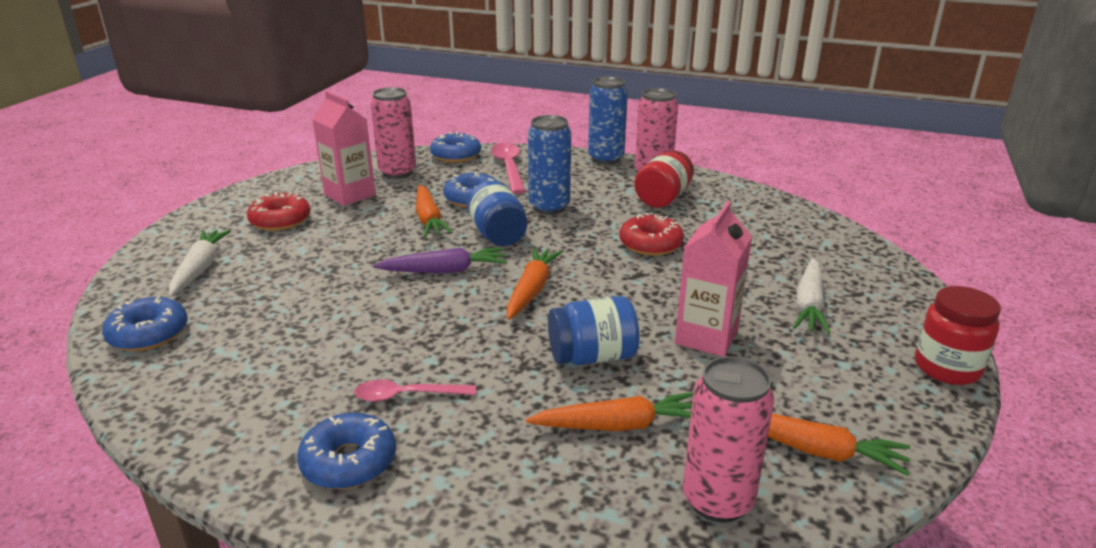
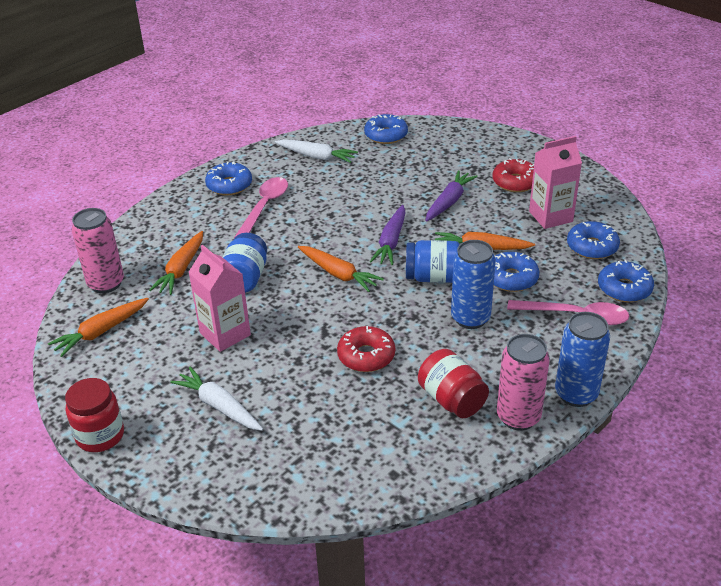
camera: 115 degrees right, 10 degrees up
(200, 268) = (456, 150): white carrot -> white carrot (317, 156)
(338, 251) = (449, 201): none -> purple carrot
(397, 172) = (592, 247): pink can -> blue donut
(407, 395) = (264, 207): pink spoon -> pink spoon, size x1.52

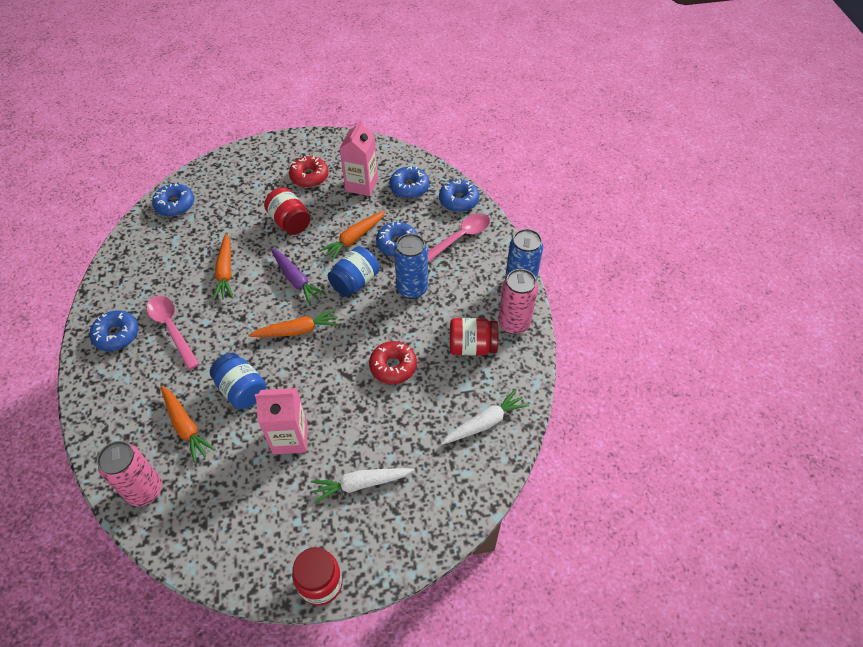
camera: 55 degrees left, 15 degrees up
(101, 332) = (202, 524): orange carrot -> orange carrot (225, 272)
(317, 156) = (149, 259): white carrot -> white carrot (485, 422)
(449, 201) = (290, 222): purple carrot -> red jar

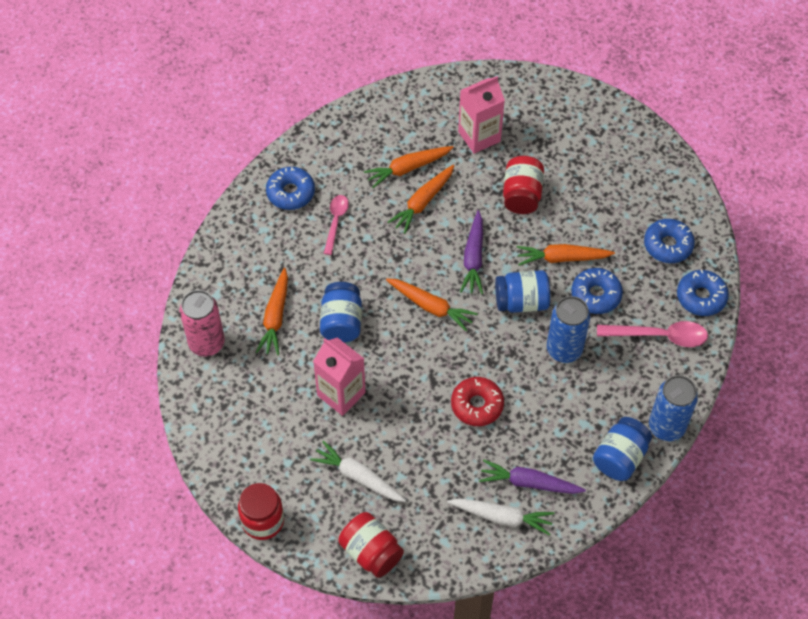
camera: 45 degrees right, 5 degrees up
(172, 328) = (336, 222): pink spoon -> pink spoon, size x0.66
(175, 205) = (439, 98): blue donut -> none
(193, 259) = (407, 168): none -> orange carrot
(309, 176) = (585, 160): red donut -> none
(361, 185) = (625, 207): pink carton -> pink carton (479, 136)
(472, 346) = (561, 445): red jar -> red jar (371, 552)
(478, 386) = (529, 483): none -> purple carrot
(514, 323) = (620, 457): pink can -> blue jar

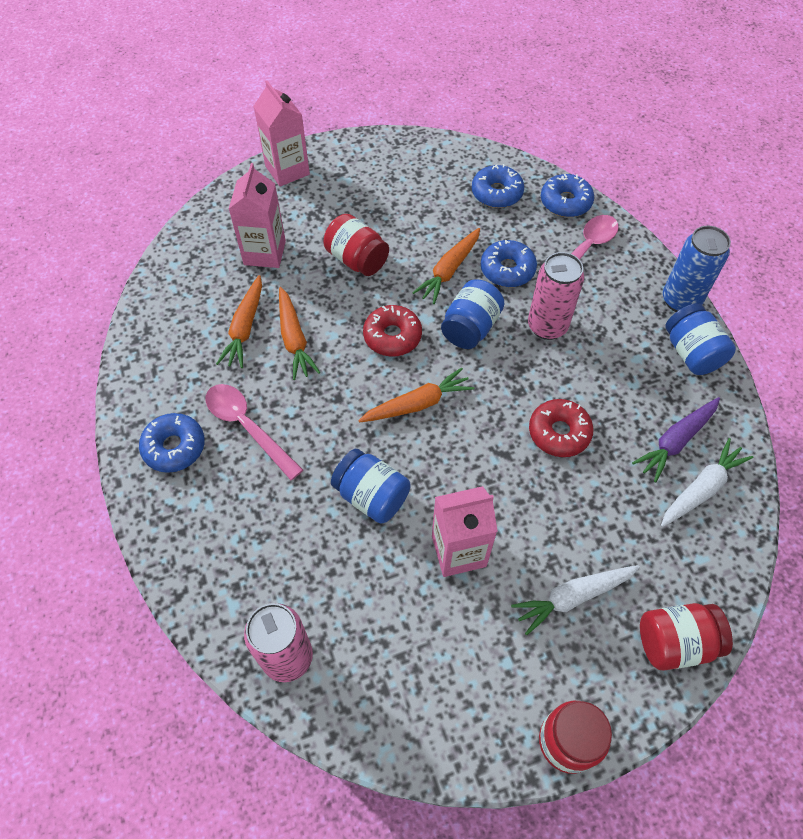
camera: 55 degrees left, 0 degrees up
(275, 317) = (313, 559): orange carrot -> none
(336, 222) = (248, 427): pink spoon -> pink spoon, size x1.52
(473, 258) = (392, 336): purple carrot -> red donut
(564, 349) = (547, 326): blue can -> pink can
(566, 98) = (287, 170): none -> pink carton

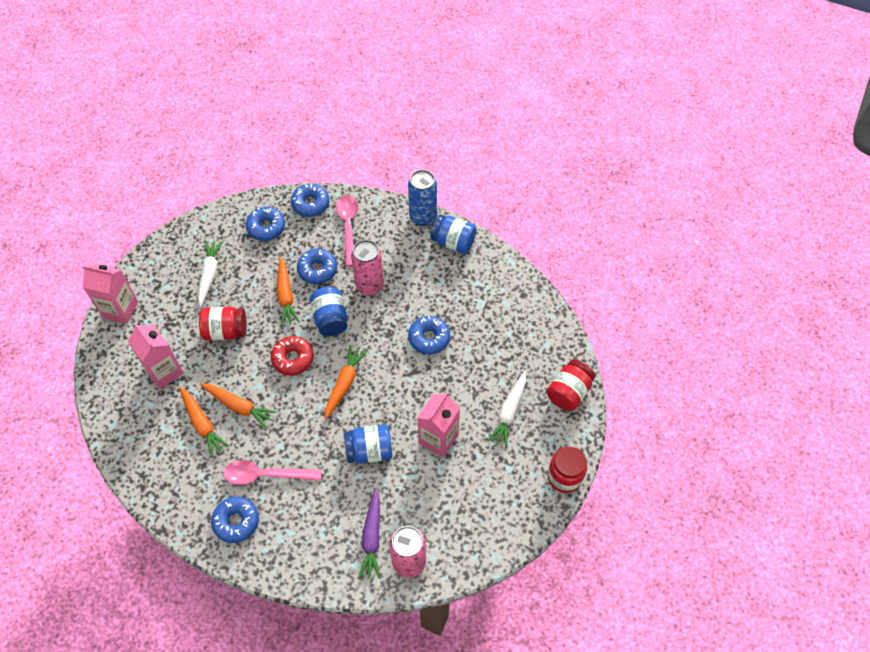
camera: 45 degrees left, 0 degrees up
(559, 432) = (429, 338): red donut -> blue donut
(675, 441) = (486, 296): purple carrot -> purple carrot (372, 537)
(701, 488) = (518, 310): white carrot -> white carrot (209, 274)

